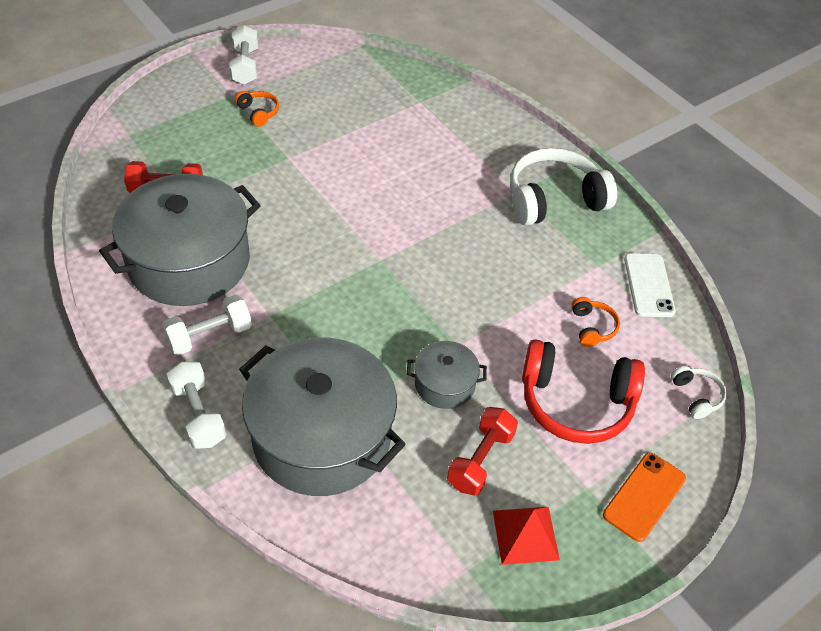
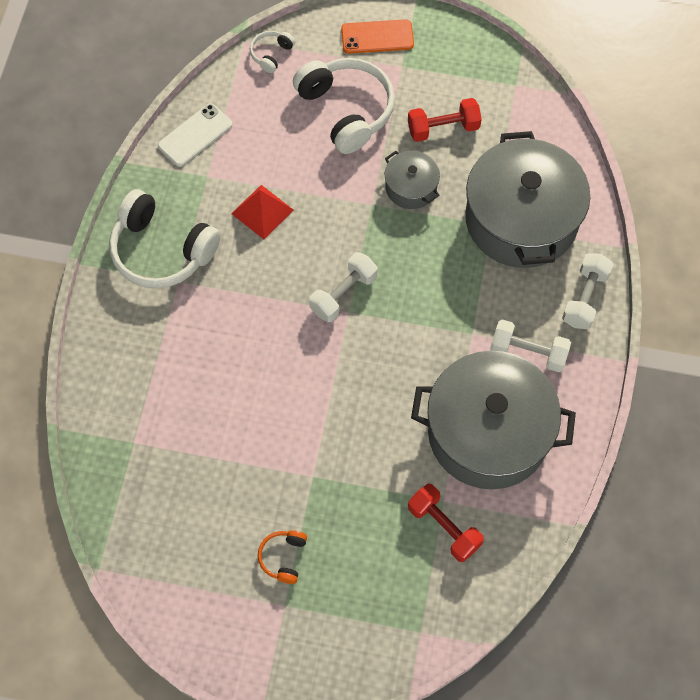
camera: 130 degrees left, 15 degrees up
(245, 66) = (233, 638): white dumbbell -> white dumbbell (343, 294)
(525, 535) = (465, 74): red pyramid -> red pyramid (262, 211)
(576, 403) = (346, 110): red headphones -> white headphones
(592, 327) = (272, 142): orange headphones -> none

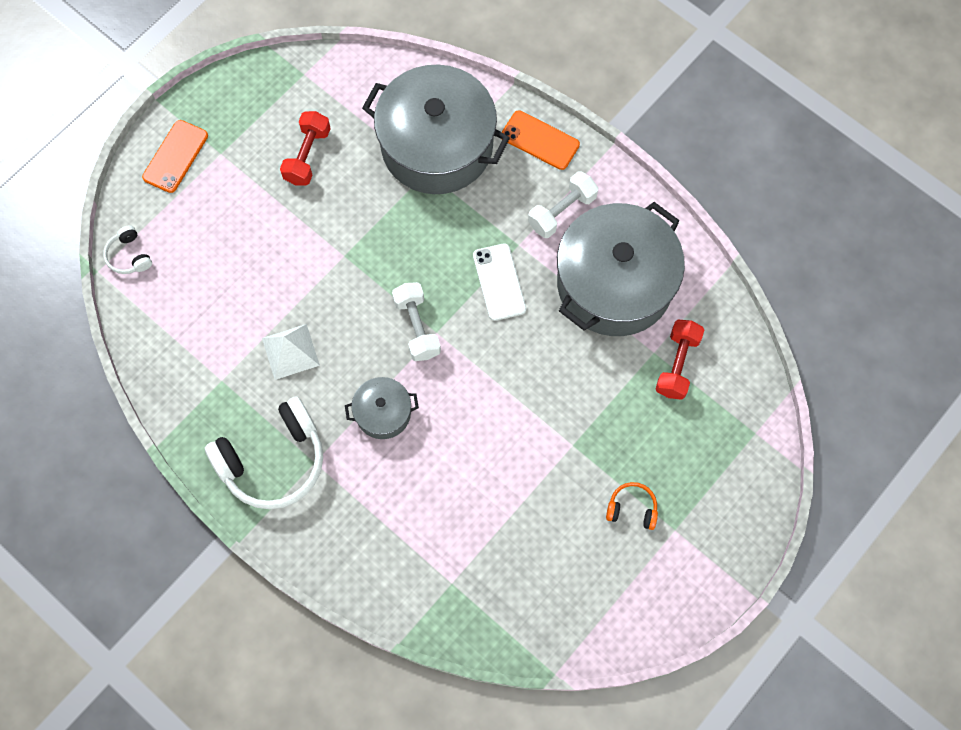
camera: 60 degrees left, 5 degrees up
(195, 135) = (170, 368): white phone -> white phone (499, 282)
(262, 211) = (290, 351): red pyramid -> white pyramid
(283, 557) = (632, 508): orange headphones -> orange headphones turned 150 degrees clockwise
(346, 110) = (234, 224): white headphones -> none
(411, 187) = (348, 214): grey pot -> grey pot (383, 413)
(444, 527) = (677, 364): red dumbbell -> red dumbbell turned 60 degrees counterclockwise
(585, 298) = (540, 140): white dumbbell -> orange phone

